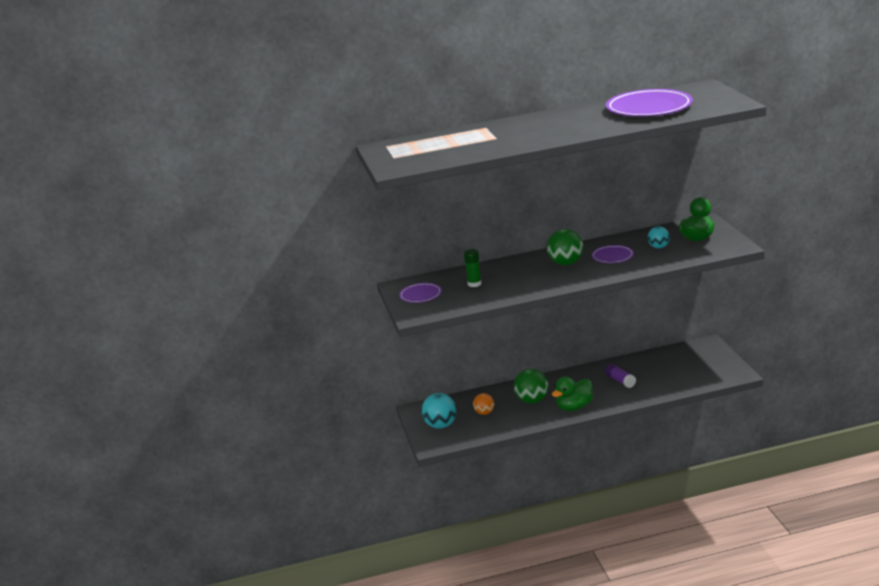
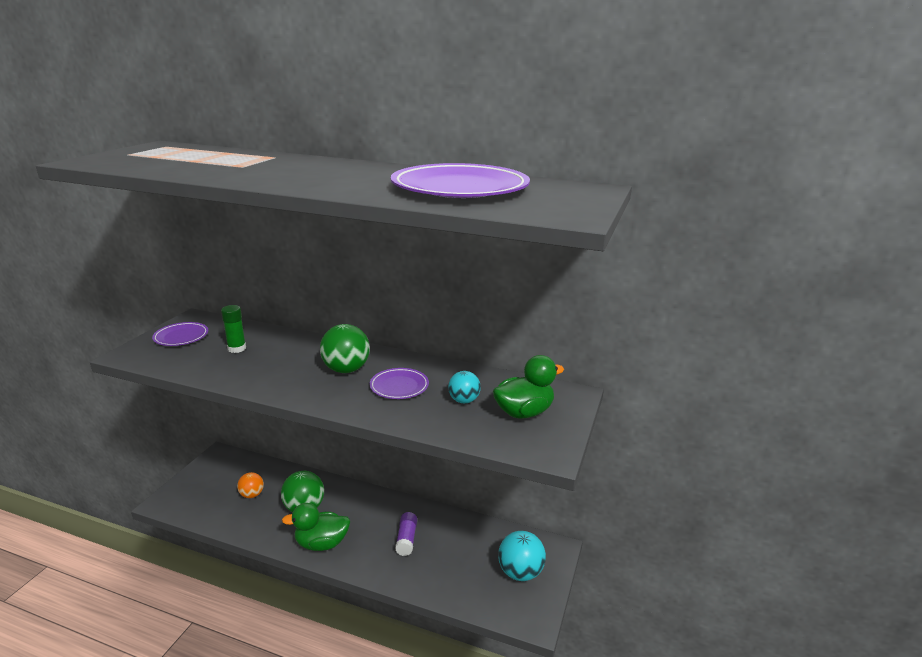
camera: 30 degrees right, 0 degrees up
(441, 425) = (204, 485): turquoise ball -> turquoise ball (520, 572)

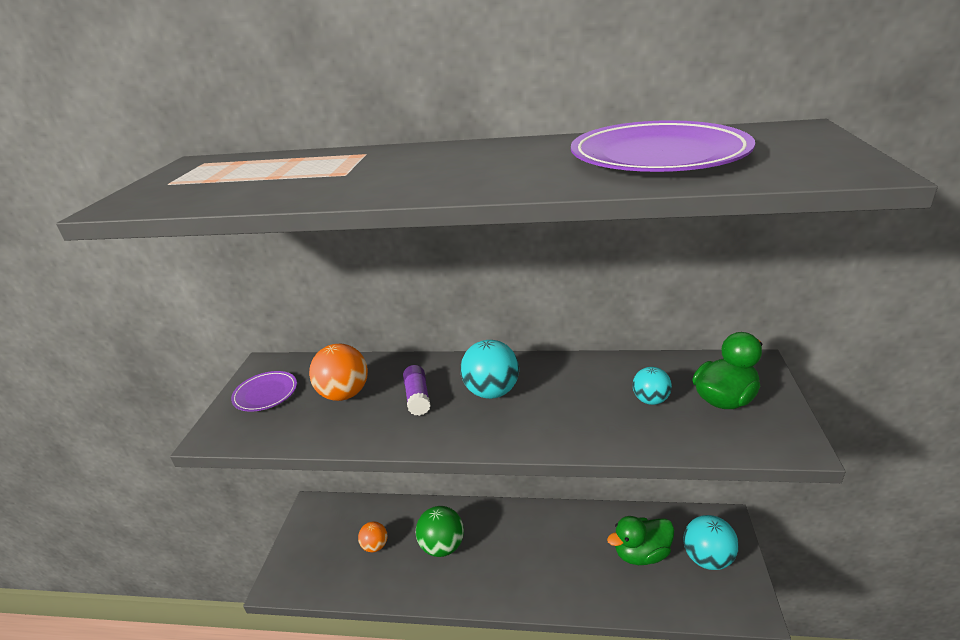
camera: 10 degrees left, 5 degrees up
(237, 348) = (344, 394): green glue stick -> orange ball
(321, 544) = (484, 584): green duck -> green duck (641, 554)
(346, 369) = (492, 392): green ball -> turquoise ball
(399, 386) = (567, 399): purple plate -> none
(406, 539) = (571, 553): purple glue stick -> purple glue stick (417, 398)

